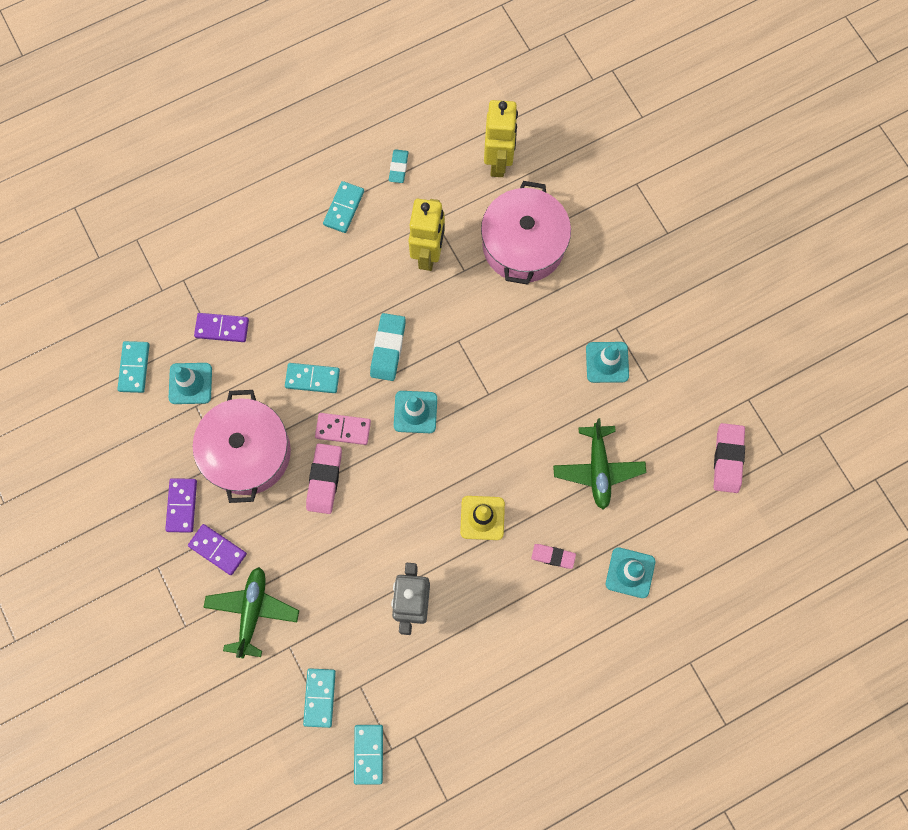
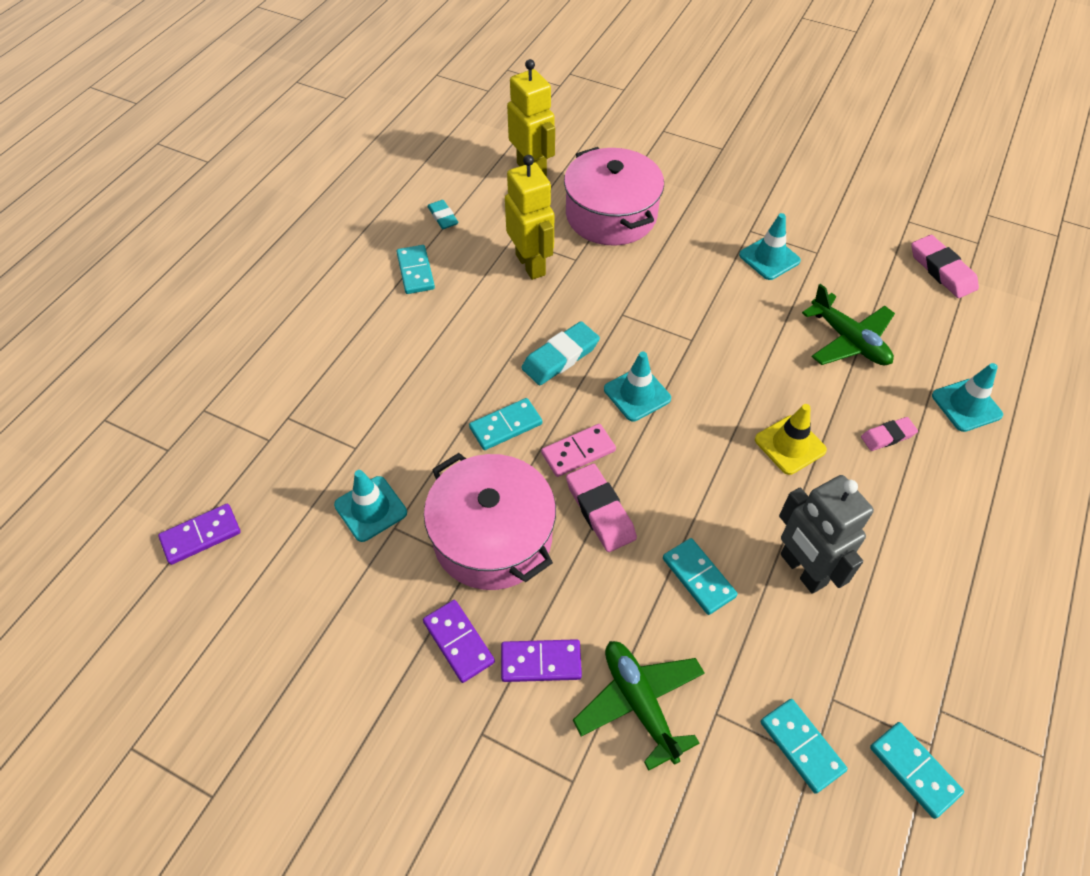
camera: 35 degrees left, 20 degrees down
(134, 367) = (289, 532): turquoise domino -> turquoise domino (698, 577)
(222, 328) = (367, 437): purple domino -> purple domino (201, 536)
(388, 348) = (560, 357): turquoise eraser -> turquoise eraser turned 75 degrees clockwise

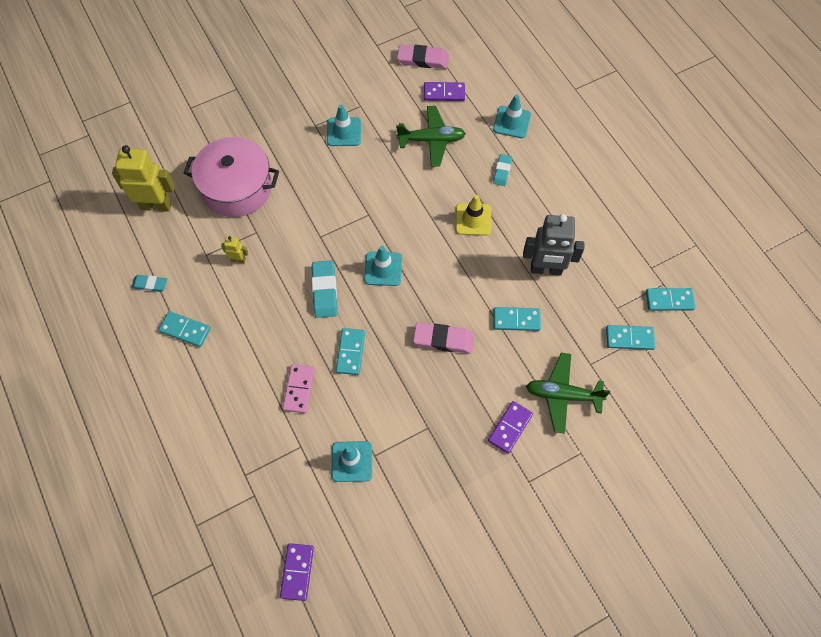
camera: 55 degrees left, 10 degrees up
(459, 642) = (470, 462): purple domino -> purple domino (444, 93)
(492, 537) = (419, 406): pink pot -> none
(531, 264) = (238, 259): yellow robot -> yellow robot, size x0.45
(578, 452) = (398, 325): pink domino -> pink domino (299, 389)
(887, 436) = (502, 171): pink eraser -> turquoise eraser

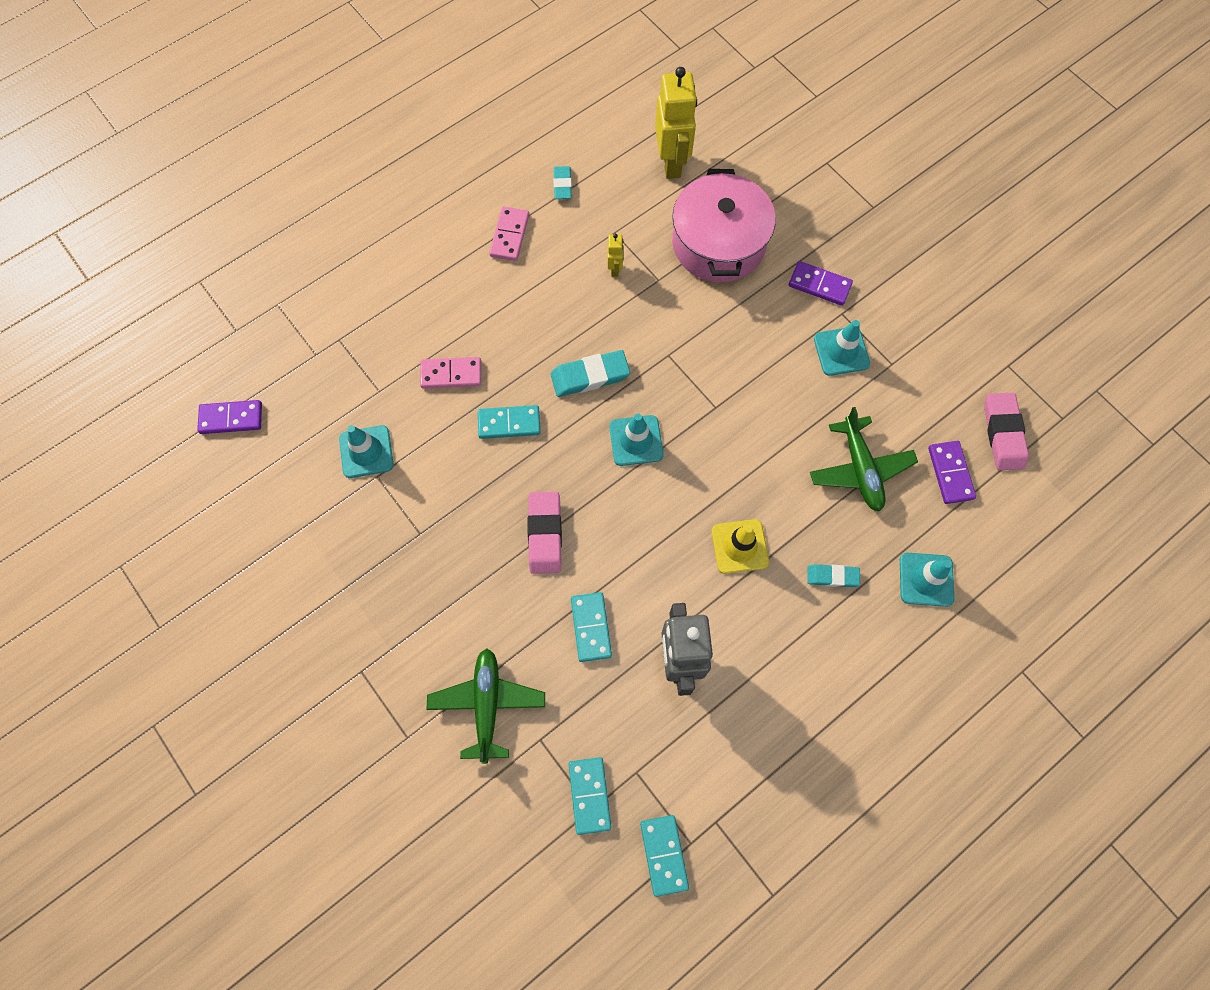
camera: 80 degrees right, 5 degrees up
(185, 330) = (509, 235): turquoise domino -> pink domino
(510, 427) = (431, 638): purple domino -> purple domino (819, 285)

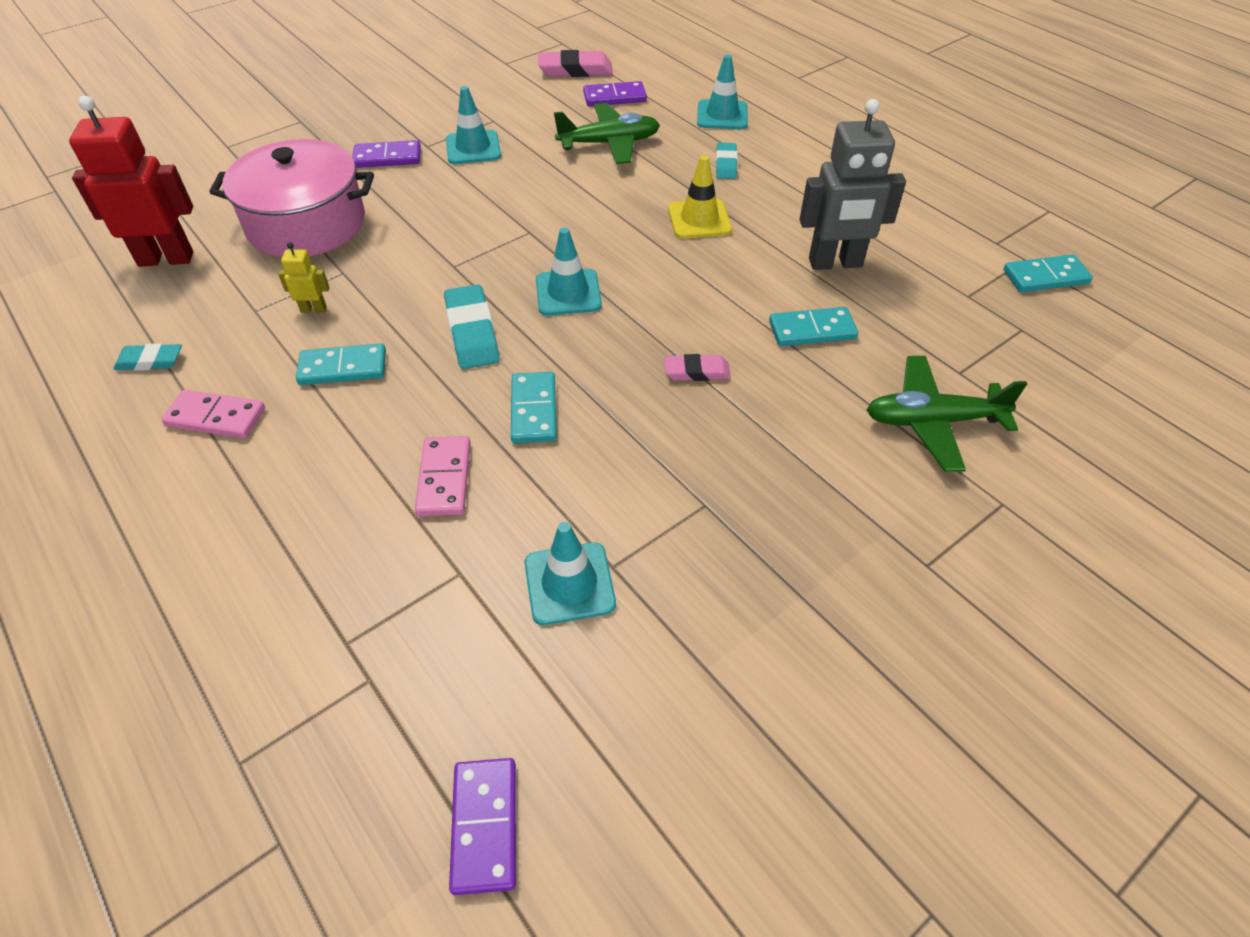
camera: 90 degrees left, 20 degrees down
(545, 534) = (696, 371): pink eraser -> pink eraser, size x0.62
(590, 795) = (1007, 330): turquoise domino -> turquoise domino (343, 368)
(671, 163) = (166, 259): yellow robot -> red robot
(819, 285) = (387, 157): purple domino -> purple domino turned 60 degrees clockwise

